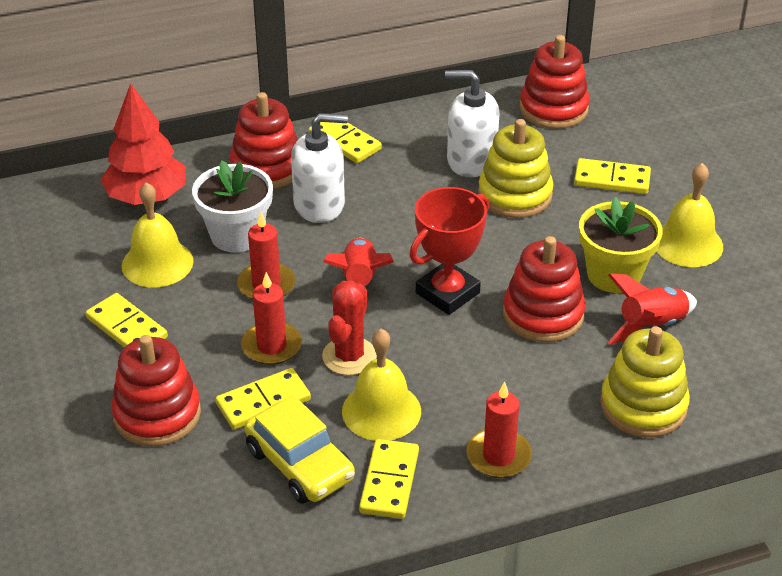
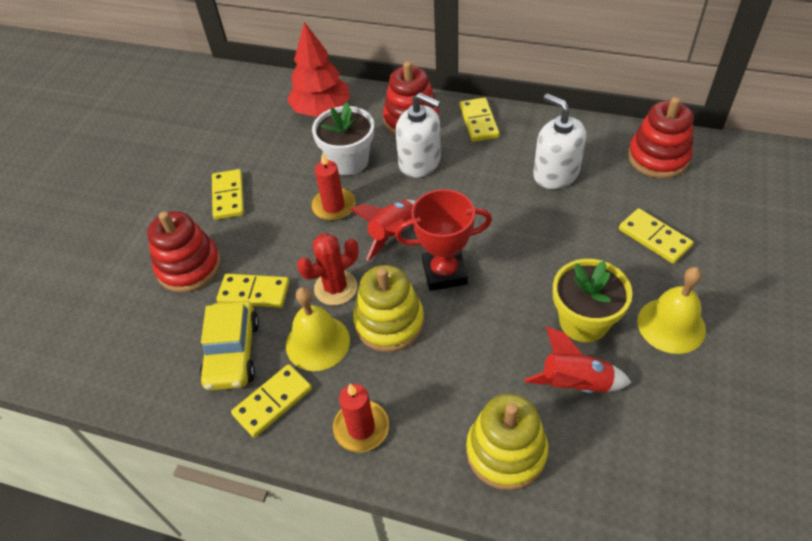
camera: 40 degrees right, 10 degrees up
(157, 263) = (285, 159): yellow bell -> none
(271, 346) = (296, 253): red candle -> none
(515, 195) = (564, 216): yellow stacking toy -> yellow stacking toy (389, 322)
(543, 314) = (498, 327): red stacking toy -> none

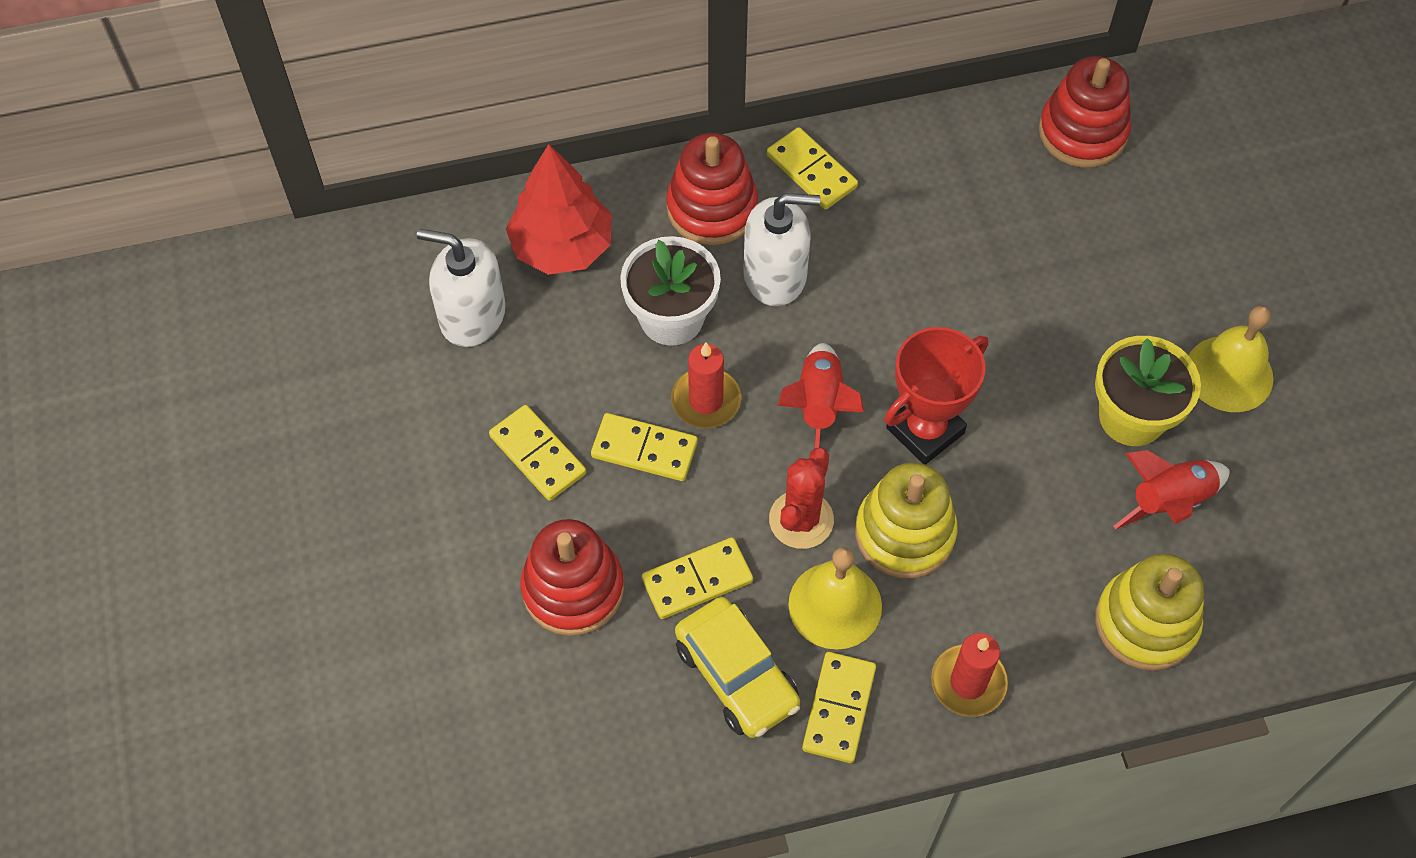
camera: 35 degrees left, 10 degrees up
(556, 173) = (969, 214): white soap dispenser -> white soap dispenser (472, 315)
(654, 238) = (1145, 260): yellow domino -> yellow domino (644, 449)

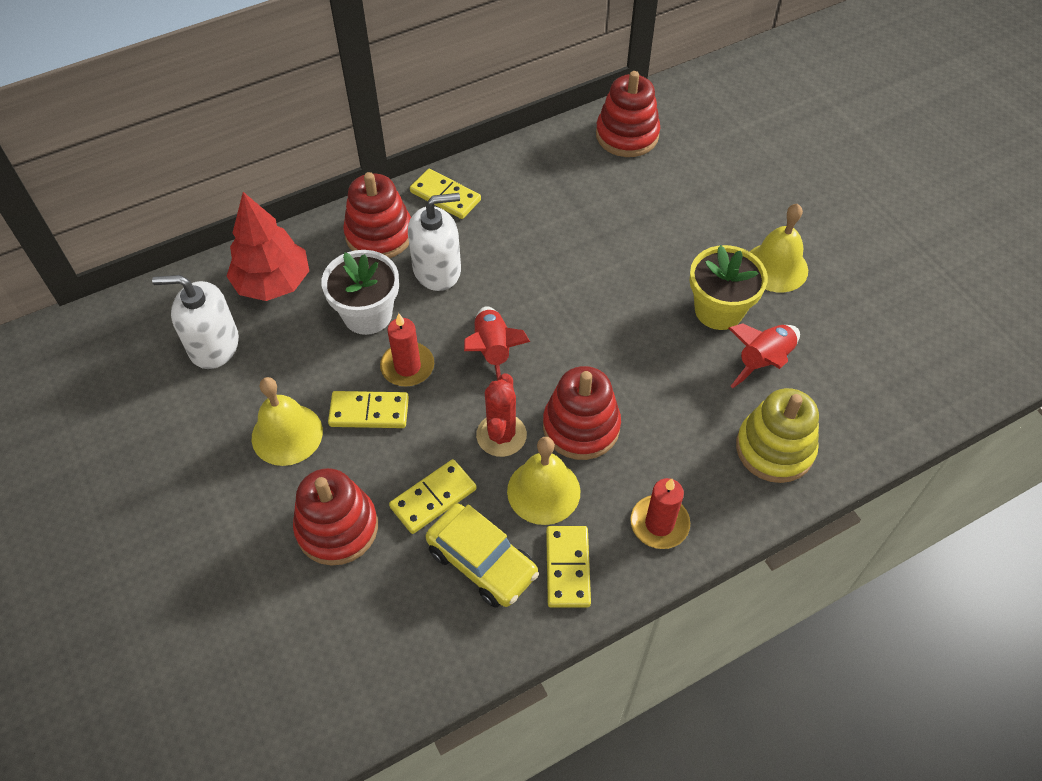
camera: 15 degrees left, 5 degrees down
(538, 455) = (287, 434): yellow domino -> yellow bell
(904, 533) = (581, 427): yellow stacking toy -> red stacking toy
(925, 430) = (575, 351): red trophy -> none

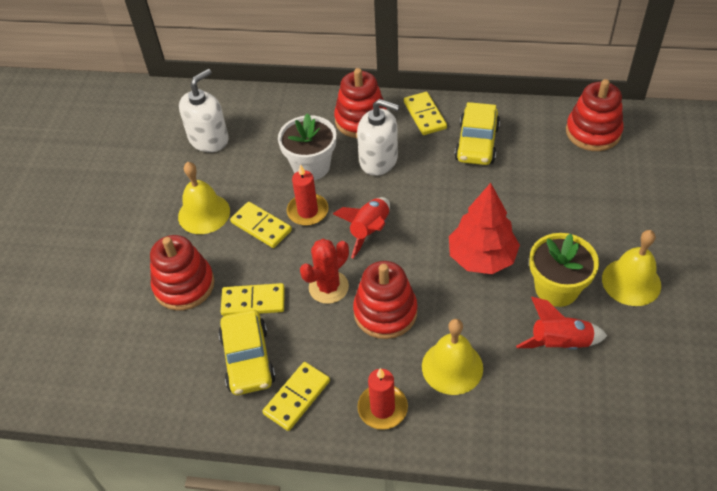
camera: 40 degrees right, 5 degrees down
(214, 345) = (209, 139): white soap dispenser -> white soap dispenser turned 90 degrees clockwise
(273, 283) = (272, 119): red tree -> red tree (481, 257)
(525, 201) = (477, 143): none -> yellow car
(543, 491) = (324, 339): yellow bell -> yellow bell (452, 367)
(774, 449) = (513, 409): yellow stacking toy -> none

